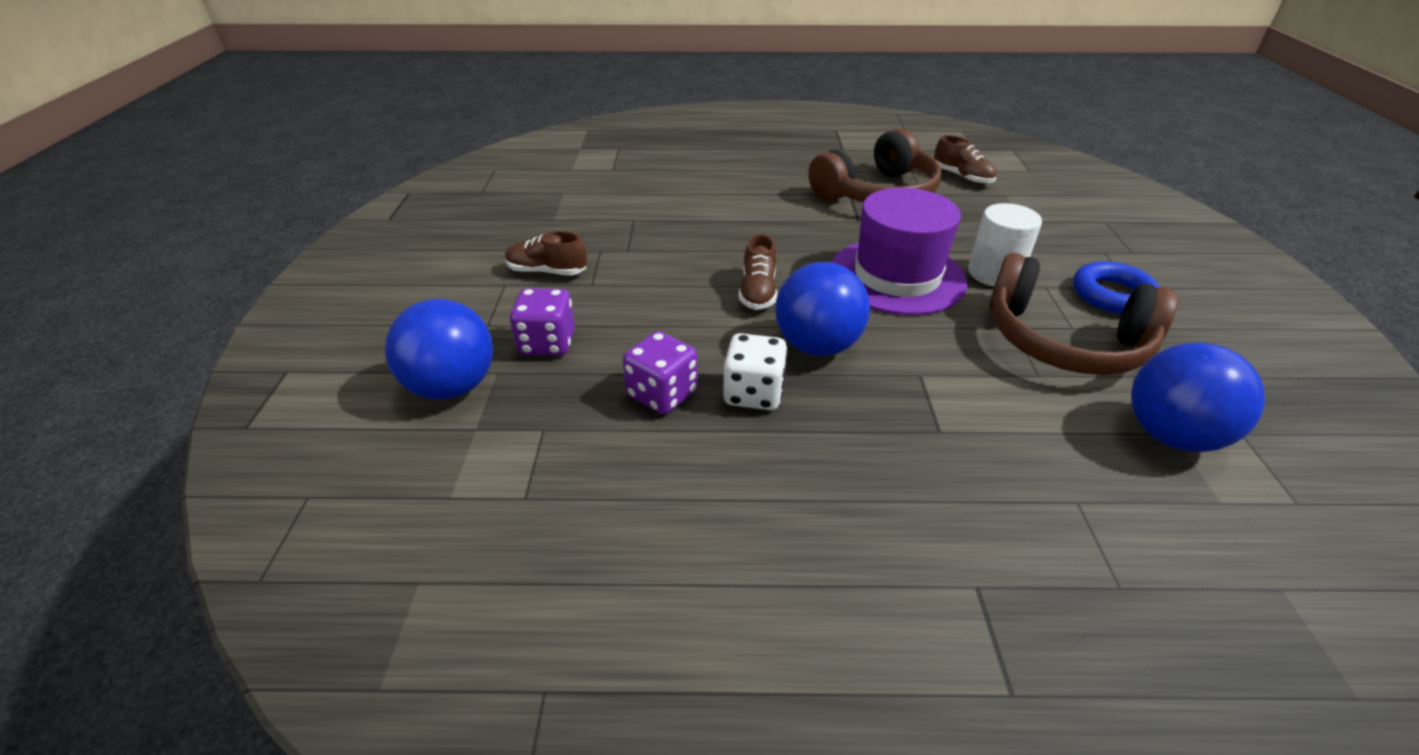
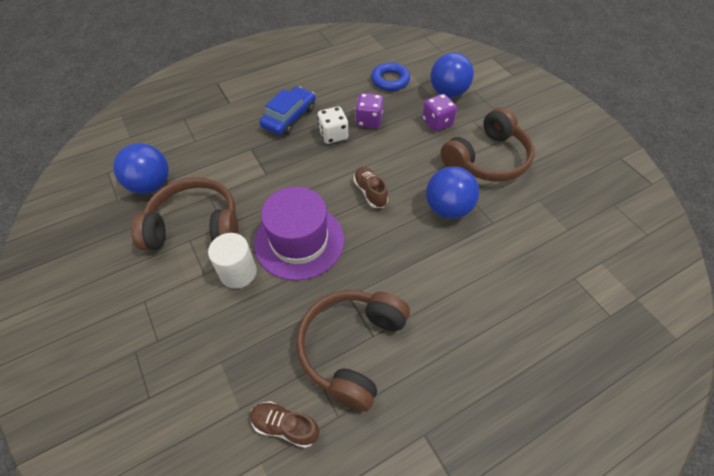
camera: 150 degrees right, 15 degrees up
(547, 271) = (487, 159): brown shoe -> brown headphones
(817, 345) = (320, 170): blue ball -> blue ball (447, 208)
(825, 469) = (289, 117): none -> blue car
(1112, 295) = (160, 283): blue ring -> blue ring (390, 80)

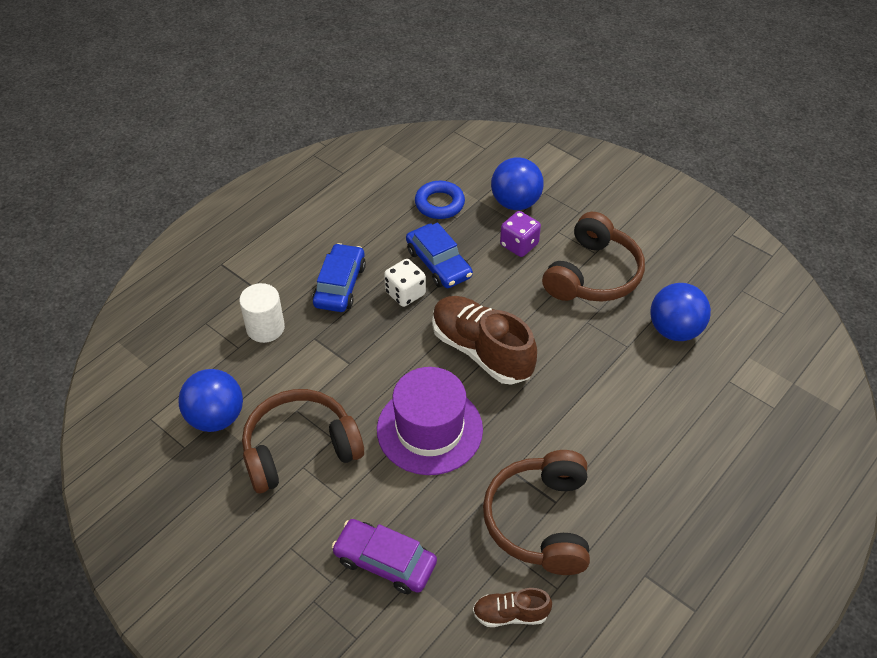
camera: 20 degrees left, 5 degrees down
(207, 338) = (385, 561): none -> purple car
(238, 272) = (380, 484): white cylinder -> white cylinder (265, 328)
(369, 120) = (438, 263): purple dice -> blue car
(370, 192) = (481, 351): brown shoe -> brown shoe, size x1.99
(447, 208) = (574, 344): blue ball -> blue ball (674, 330)

